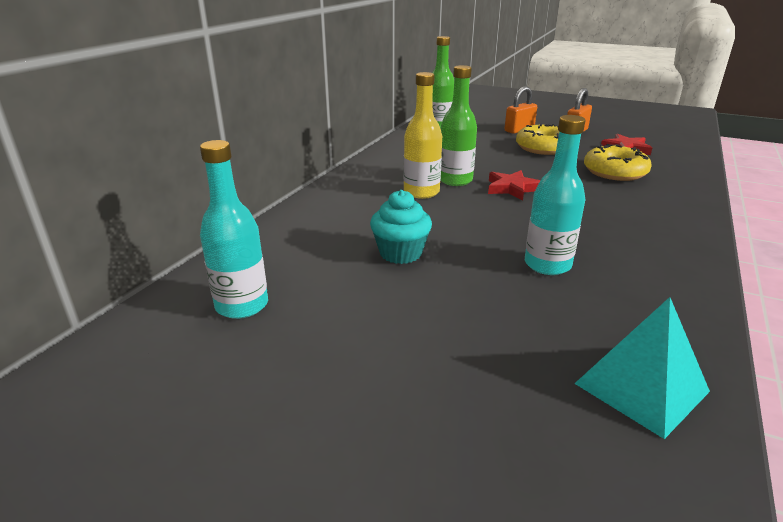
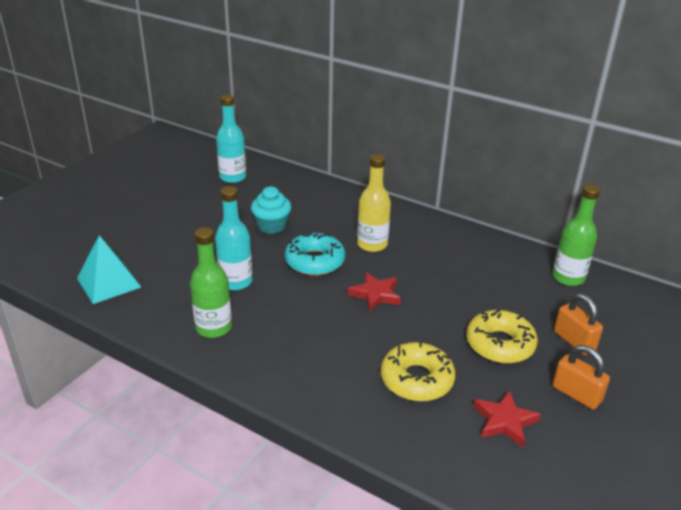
camera: 95 degrees right, 5 degrees up
(455, 180) = (398, 265): green bottle -> green bottle (214, 328)
(472, 219) = (315, 261): none -> turquoise donut

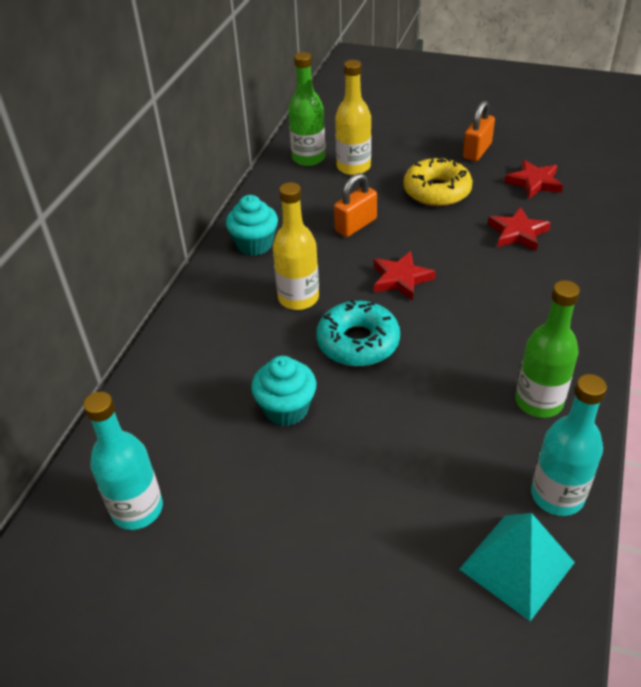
camera: 100 degrees left, 10 degrees up
(236, 282) = (438, 409): turquoise bottle -> turquoise bottle (557, 495)
(416, 379) = (517, 233): yellow donut -> red star
(442, 234) = (254, 244): none -> turquoise cupcake
(550, 301) = (353, 167): none -> yellow bottle
(574, 341) = (408, 153): orange padlock -> orange padlock (355, 225)

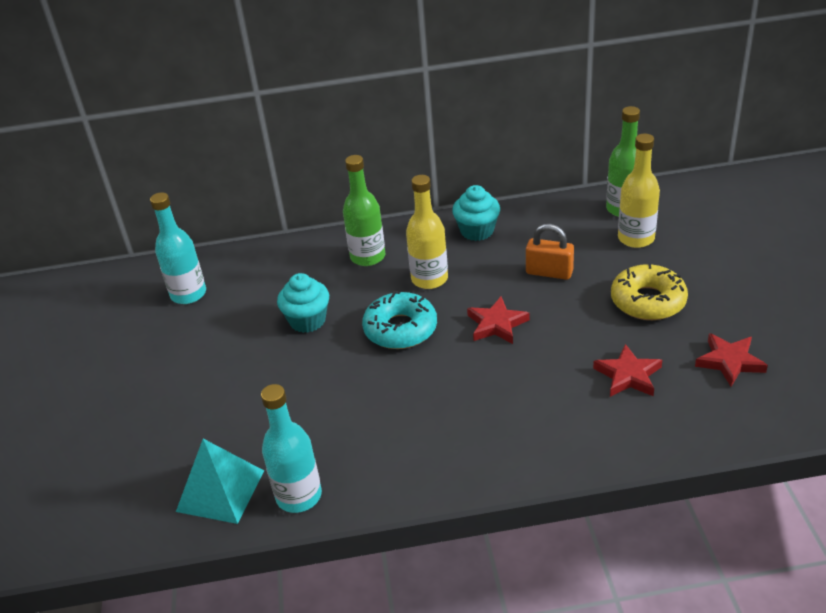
camera: 65 degrees right, 5 degrees down
(477, 151) = (747, 304): orange padlock -> none
(539, 401) = (398, 456): green bottle -> green bottle (368, 257)

